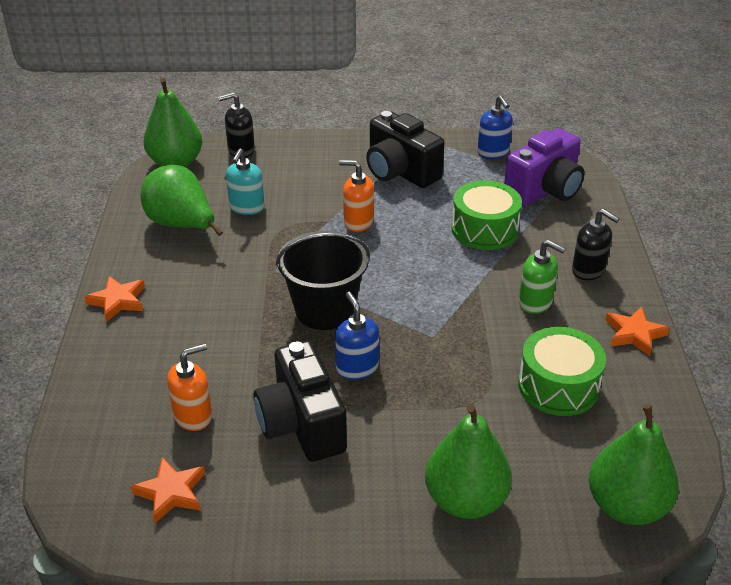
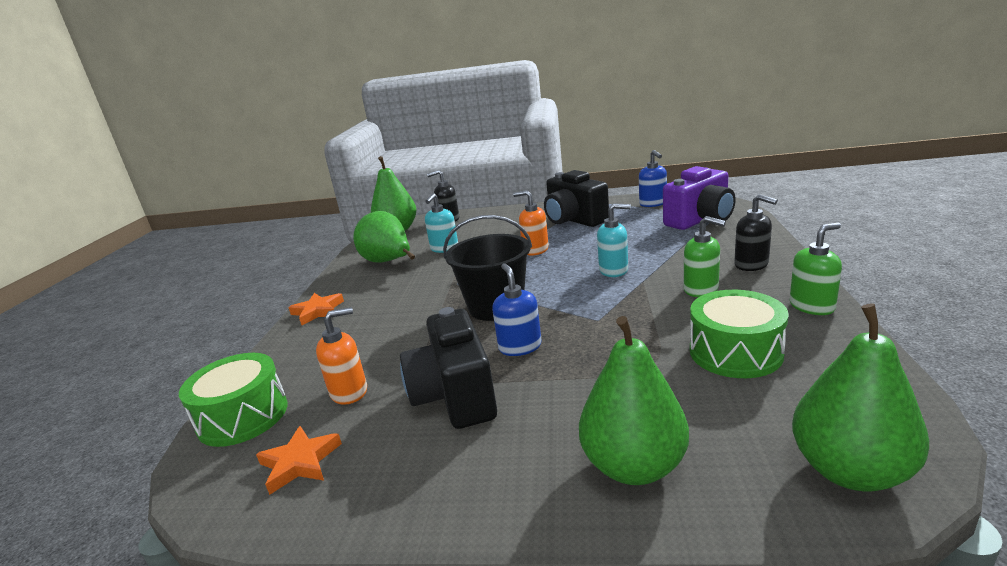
camera: 10 degrees right, 15 degrees down
(448, 265) = (614, 270): none -> turquoise soap dispenser
(484, 229) = (647, 246): green drum -> green drum (243, 416)
(634, 334) = (812, 306): orange star -> green soap dispenser

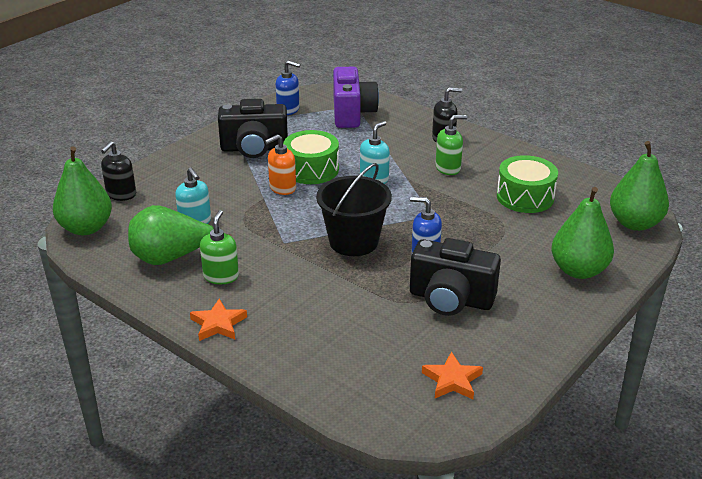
camera: 60 degrees left, 10 degrees up
(243, 416) = (359, 397): green drum -> green drum (311, 169)
(349, 392) = (389, 340): orange soap dispenser -> none
(812, 306) = (513, 154): green soap dispenser -> green soap dispenser (221, 276)

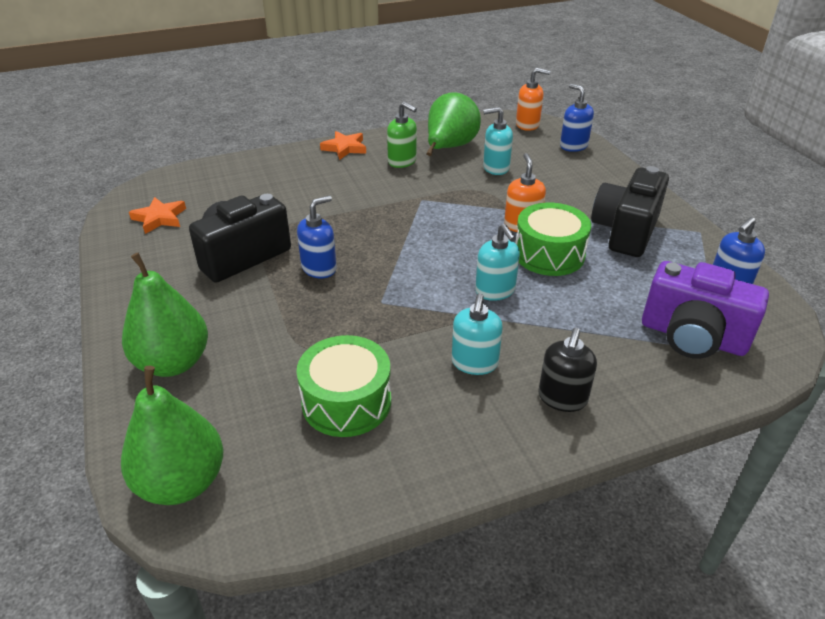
camera: 120 degrees right, 5 degrees up
(86, 228) = (527, 125): green pear -> orange soap dispenser
(121, 194) = (573, 146): black soap dispenser -> blue soap dispenser
(353, 241) = (385, 235): black bucket -> none
(448, 168) = (474, 363): green soap dispenser -> turquoise soap dispenser

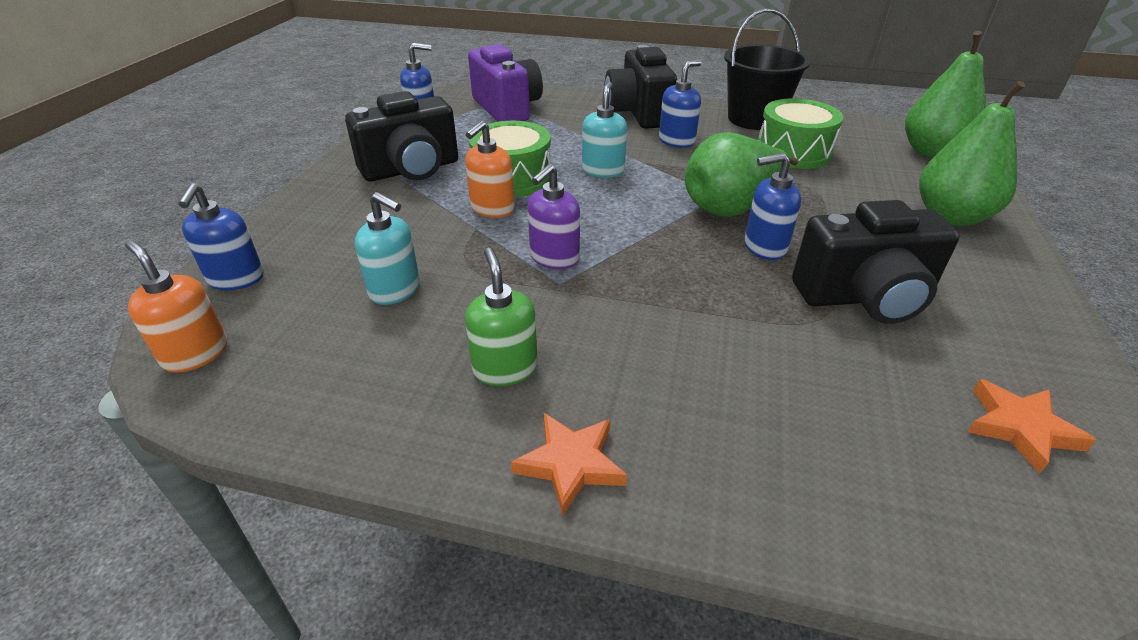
camera: 145 degrees left, 0 degrees up
(425, 457) = (754, 119): none -> black bucket
(441, 211) = (554, 258): none -> purple soap dispenser
(449, 148) = (393, 362): green pear -> green pear (730, 207)
(474, 363) = (676, 141): turquoise soap dispenser -> blue soap dispenser
(562, 398) = (638, 113): black soap dispenser -> black camera

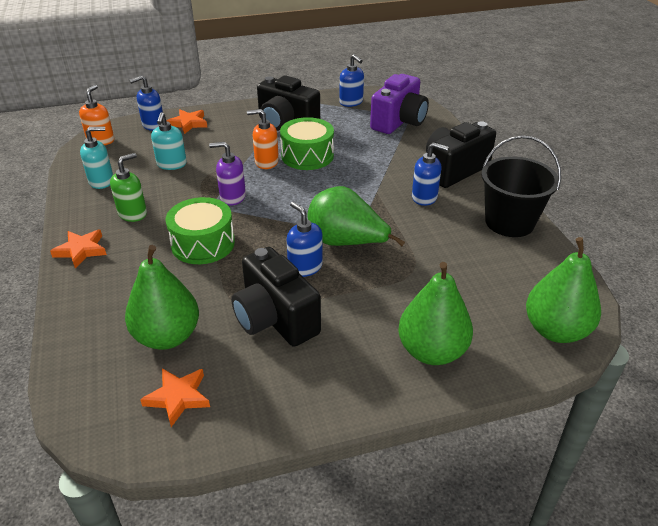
camera: 60 degrees right, 0 degrees up
(287, 243) = (188, 123): none -> orange star
(603, 170) = (348, 182): turquoise soap dispenser -> turquoise soap dispenser (102, 181)
(793, 152) = (466, 253): green drum -> green drum (203, 244)
(874, 406) = (167, 336): none -> green pear

